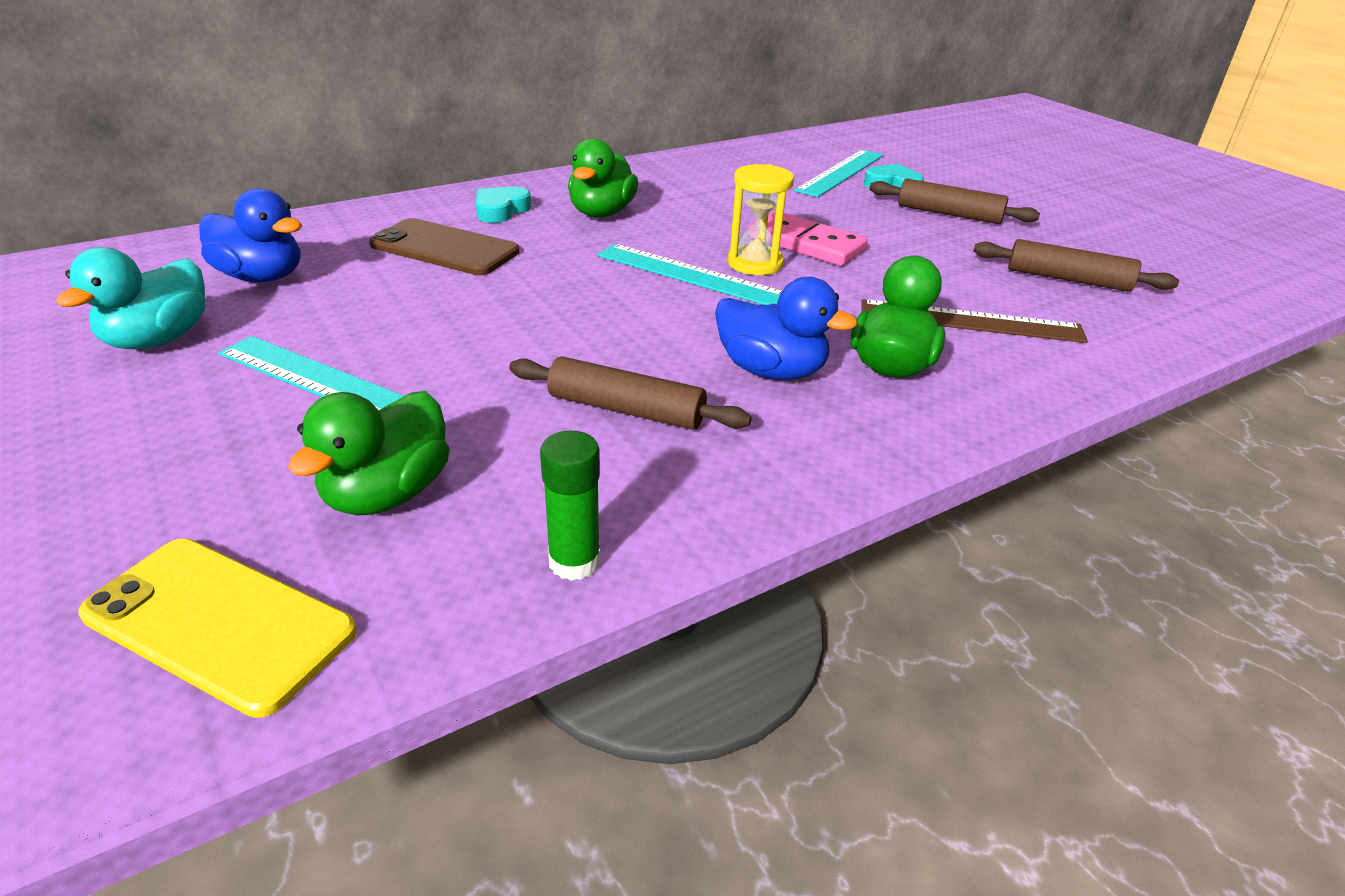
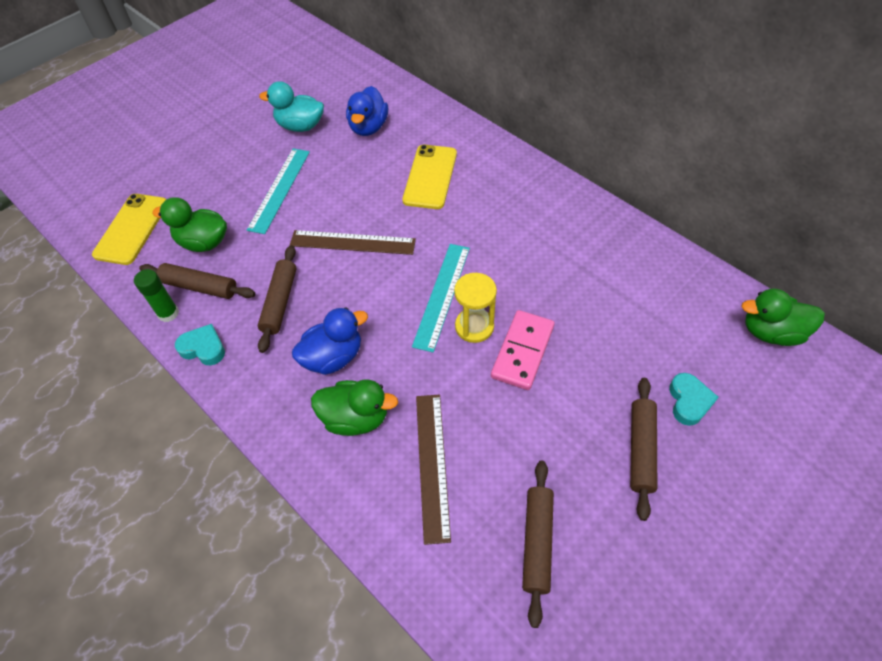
camera: 80 degrees right, 20 degrees up
(445, 248) = (430, 177): brown phone -> yellow phone
(501, 210) = (496, 181): turquoise heart -> turquoise heart (203, 348)
(522, 507) = (200, 286): none -> brown rolling pin
(532, 325) = (352, 242): none -> brown ruler
(602, 213) = (518, 228): green duck -> green duck (771, 332)
(771, 371) = (333, 357): blue duck -> blue duck turned 135 degrees counterclockwise
(840, 172) = (697, 358): turquoise ruler -> none

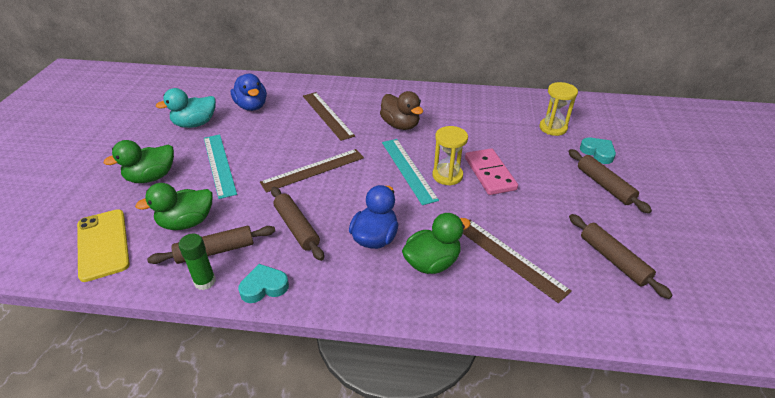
camera: 40 degrees left, 15 degrees down
(430, 177) = (327, 115): yellow phone -> brown ruler
(492, 231) = (400, 125): none -> brown duck
(672, 333) = (553, 128): none -> yellow hourglass
(771, 332) = (594, 107): green duck -> green duck (151, 177)

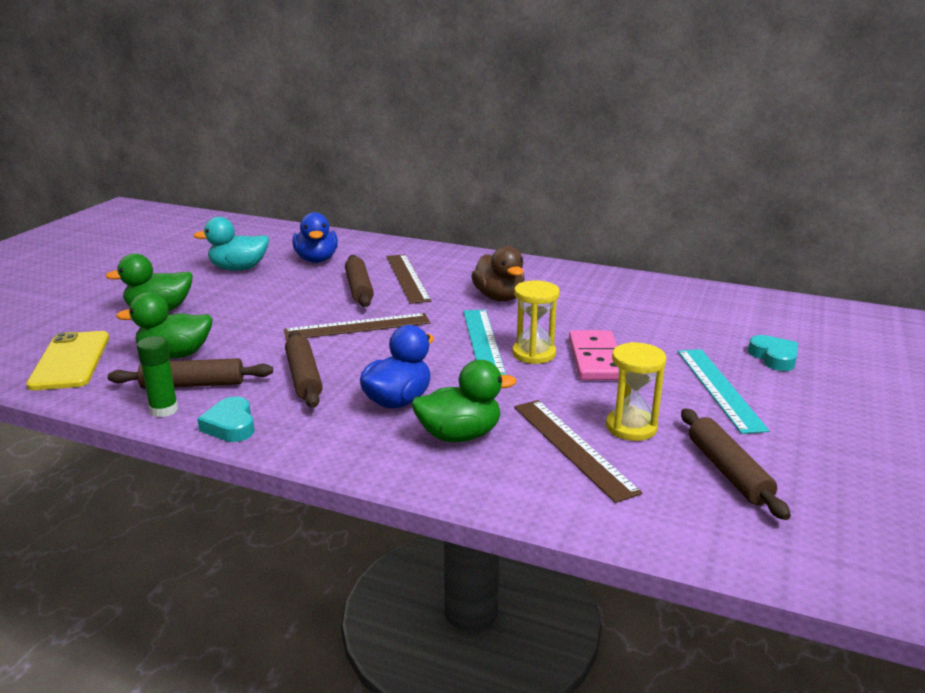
camera: 15 degrees right, 15 degrees down
(219, 165) = (244, 308): turquoise ruler -> turquoise ruler (719, 388)
(264, 287) = (230, 425): turquoise heart -> turquoise heart turned 105 degrees counterclockwise
(553, 128) = (719, 324): yellow hourglass -> yellow hourglass (631, 427)
(604, 185) = (763, 393): brown rolling pin -> brown rolling pin (359, 289)

